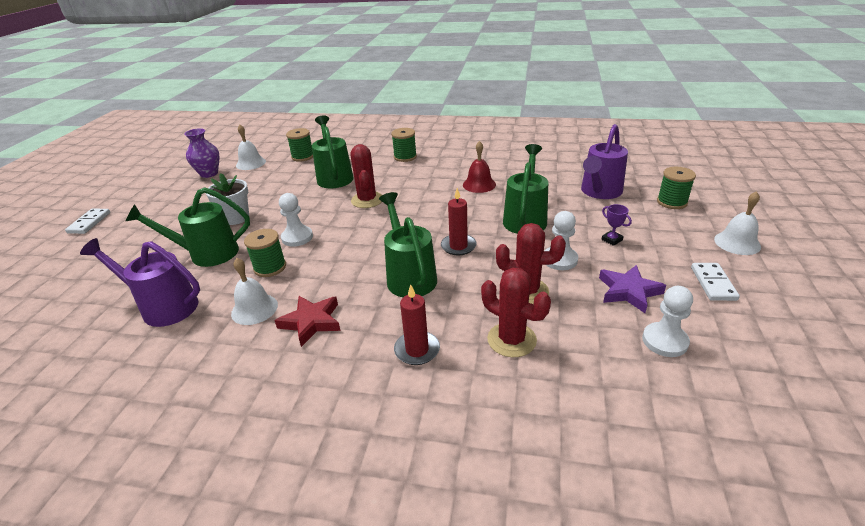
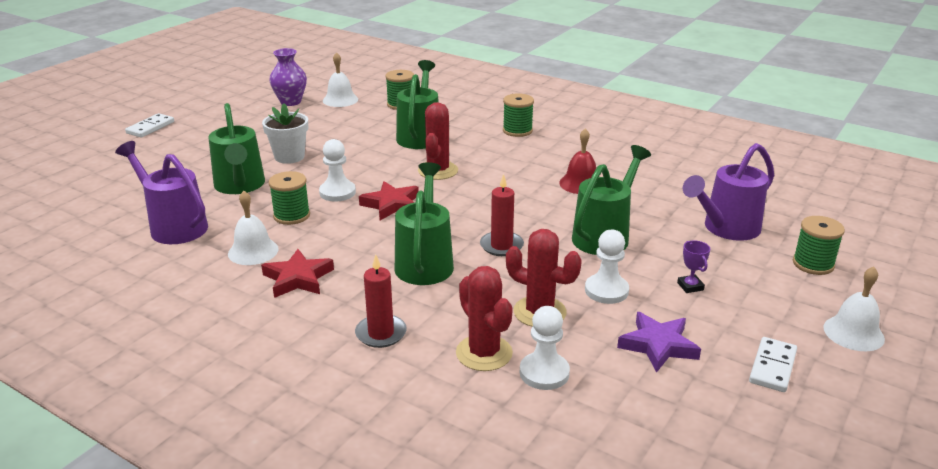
camera: 20 degrees right, 5 degrees down
(206, 254) = (240, 186): green watering can -> green watering can turned 120 degrees counterclockwise
(349, 236) = (391, 205): none -> red star
(664, 341) = (653, 405): white pawn -> white pawn (544, 373)

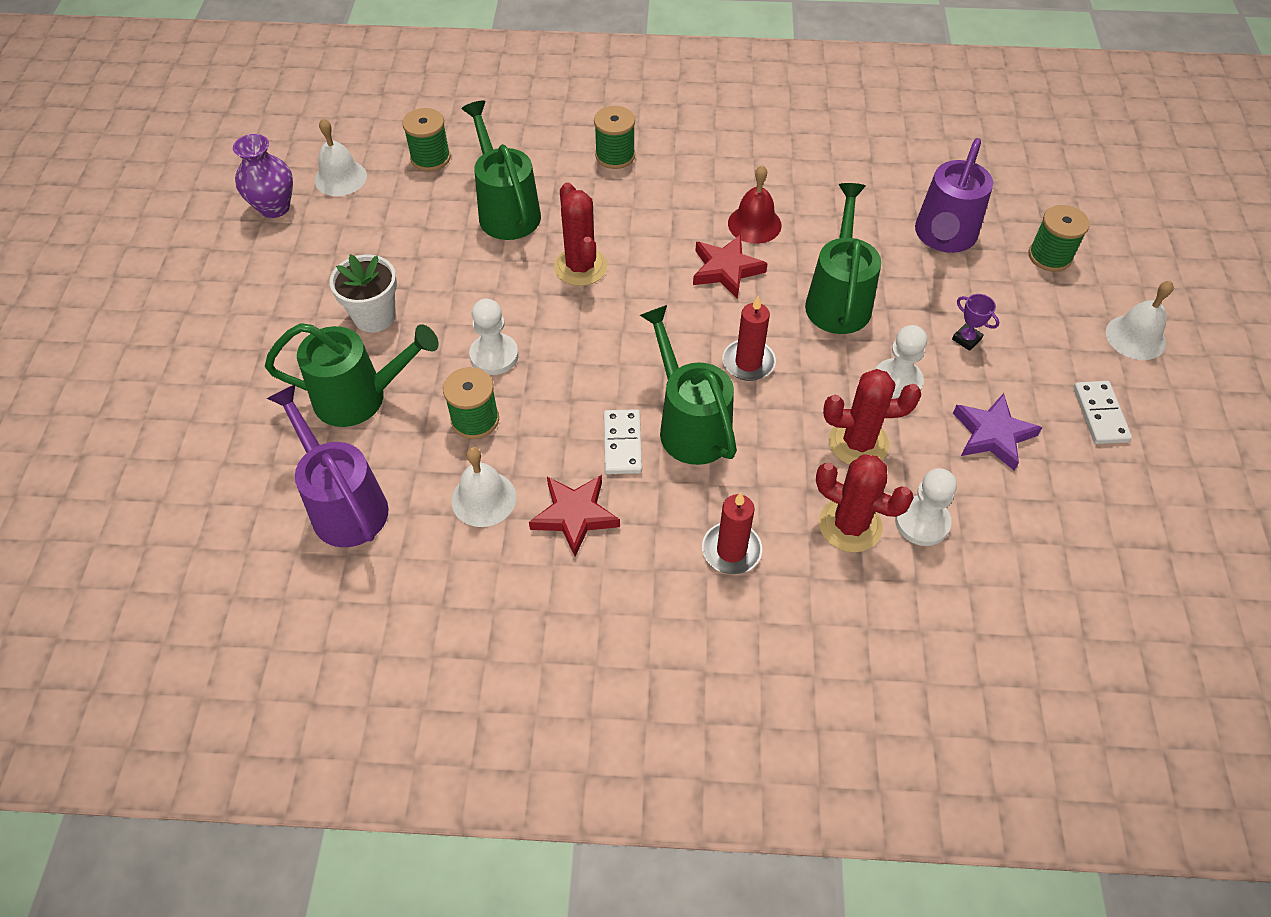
camera: 30 degrees left, 25 degrees up
(150, 127) = (119, 338): white domino -> white domino (622, 444)
(173, 226) = (344, 503): purple watering can -> purple watering can turned 45 degrees clockwise
(240, 186) = (361, 397): green watering can -> green watering can turned 45 degrees counterclockwise
(391, 205) = (576, 349): red star -> red star (726, 269)

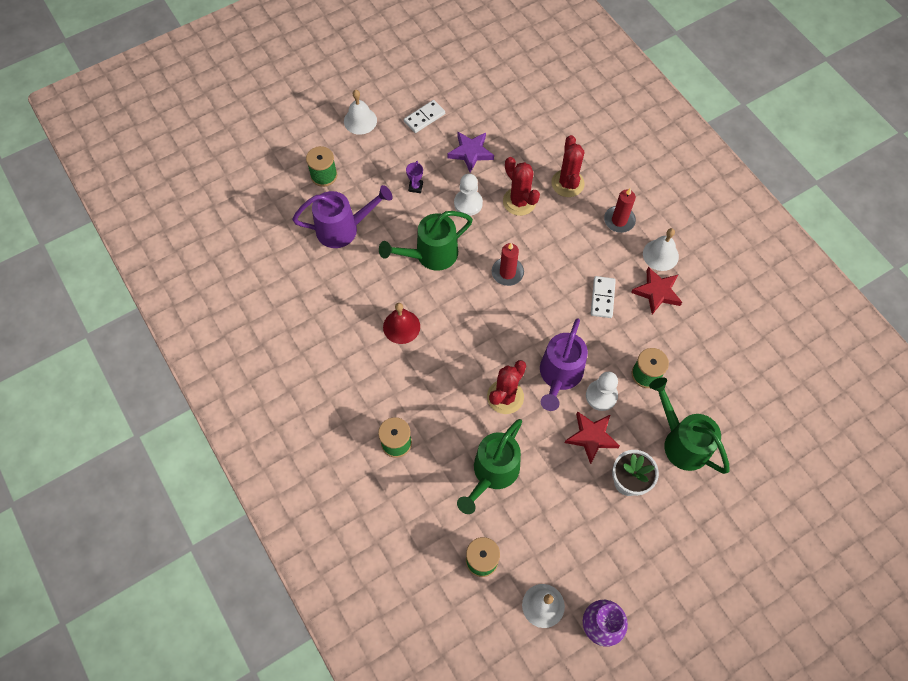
camera: 125 degrees left, 10 degrees up
(344, 503) = (740, 397): purple watering can -> purple watering can (559, 376)
(483, 498) = (683, 337): white bell -> white bell (660, 255)
(622, 444) = (602, 298): white domino -> white domino turned 45 degrees counterclockwise
(689, 424) = (567, 276): green watering can -> none
(726, 269) = (449, 320): red star -> red star (591, 437)
(922, 522) = (543, 158): white pawn -> none

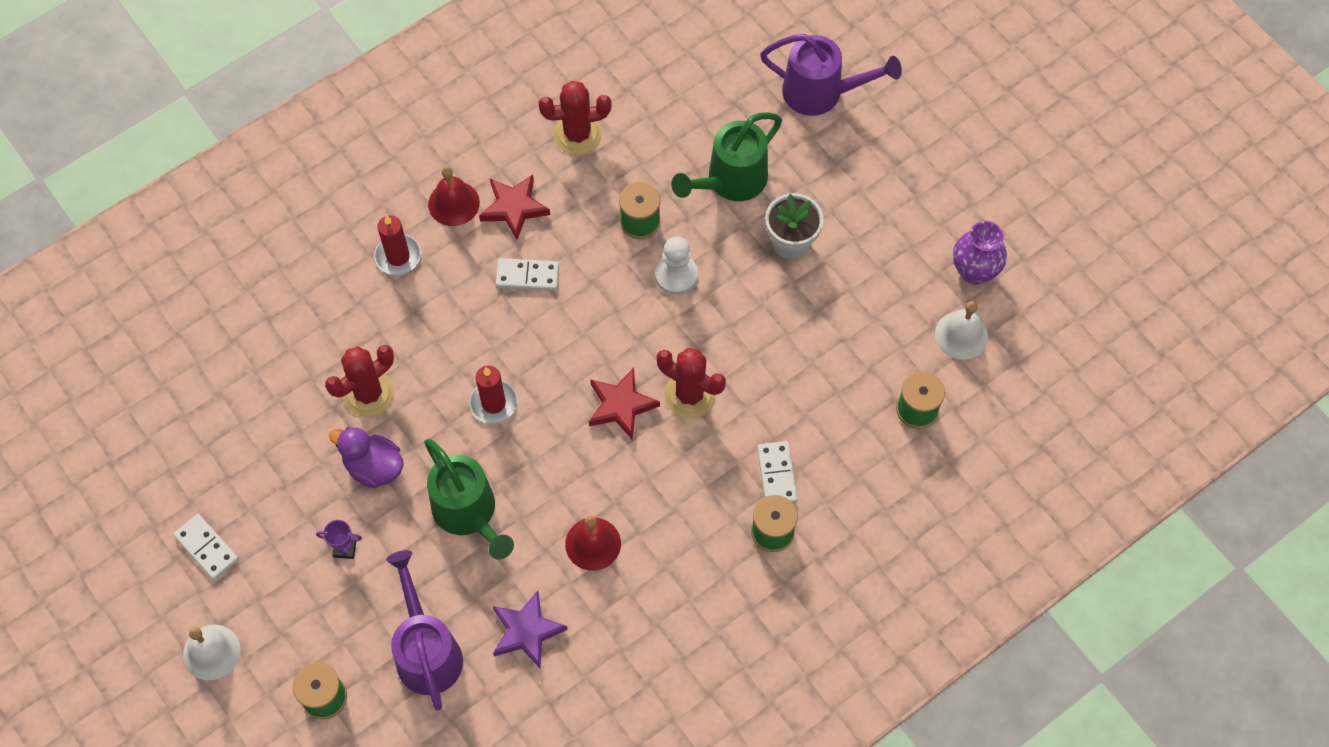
camera: 95 degrees left, 0 degrees up
(439, 450) = (776, 474): none -> white domino
(468, 203) = (374, 467): white pawn -> purple duck
(471, 152) = (277, 470): purple star -> purple star (526, 631)
(492, 473) = (801, 404): green watering can -> none
(559, 376) = (652, 328): purple watering can -> purple watering can (821, 93)
(567, 183) = (334, 327): red cactus -> red cactus (577, 134)
(591, 437) = (736, 286): red star -> red star (621, 405)
(660, 255) = (453, 203): white bell -> red bell

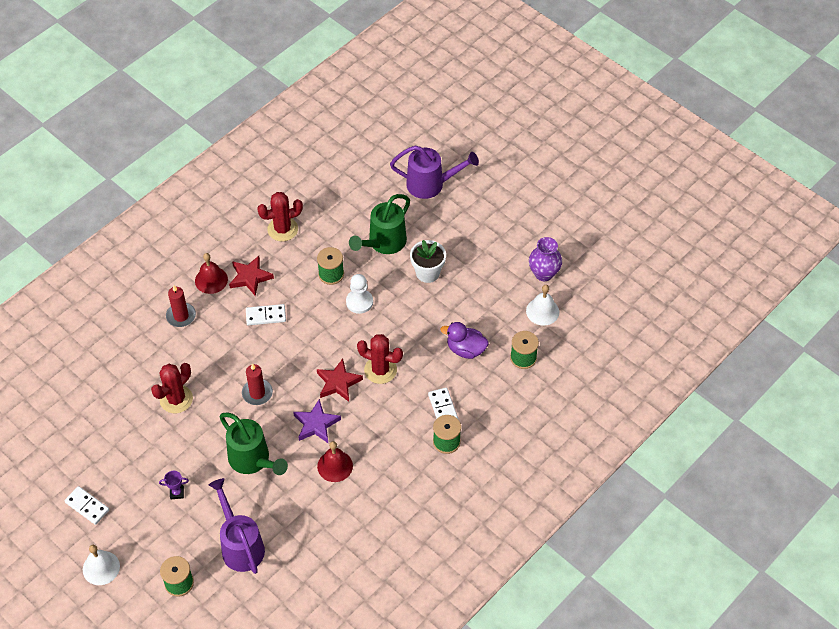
camera: 10 degrees left, 10 degrees down
(374, 467) = (187, 442): purple duck -> purple duck (465, 349)
(526, 631) = (302, 524): purple star -> purple star (316, 424)

